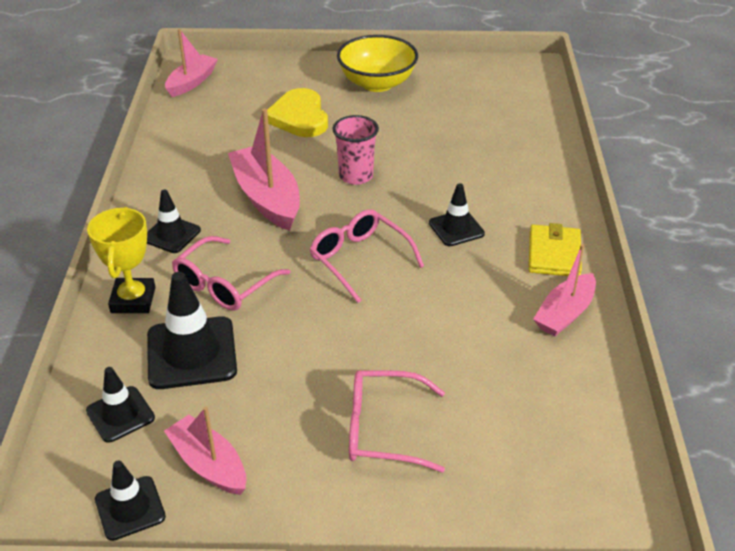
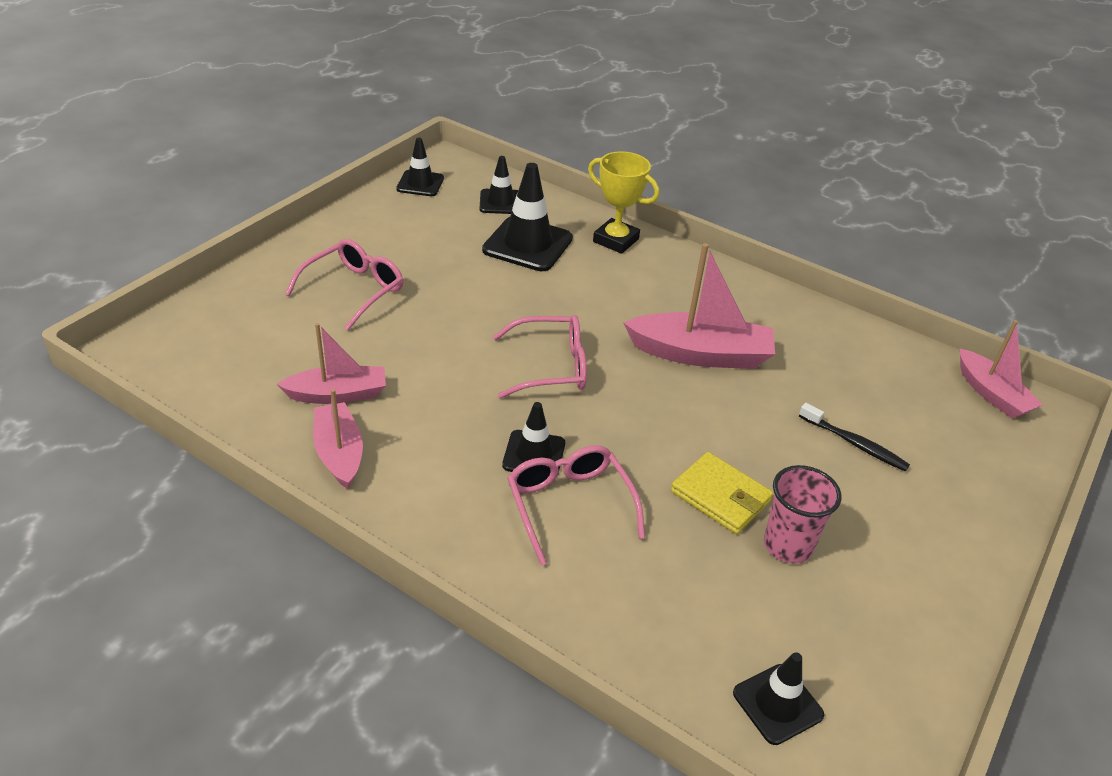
camera: 120 degrees right, 0 degrees up
(171, 235) = (687, 283): black traffic cone -> black traffic cone (777, 704)
(208, 464) = (417, 217): pink boat -> pink boat (338, 394)
(224, 284) = (591, 285): pink glasses -> pink glasses (569, 505)
(299, 117) = (854, 443): yellow heart -> black toothbrush
(356, 176) = (692, 430): pink cup -> pink cup (788, 545)
(377, 83) = (908, 558): yellow bowl -> none
(554, 254) = (420, 503): yellow wallet -> yellow wallet (720, 496)

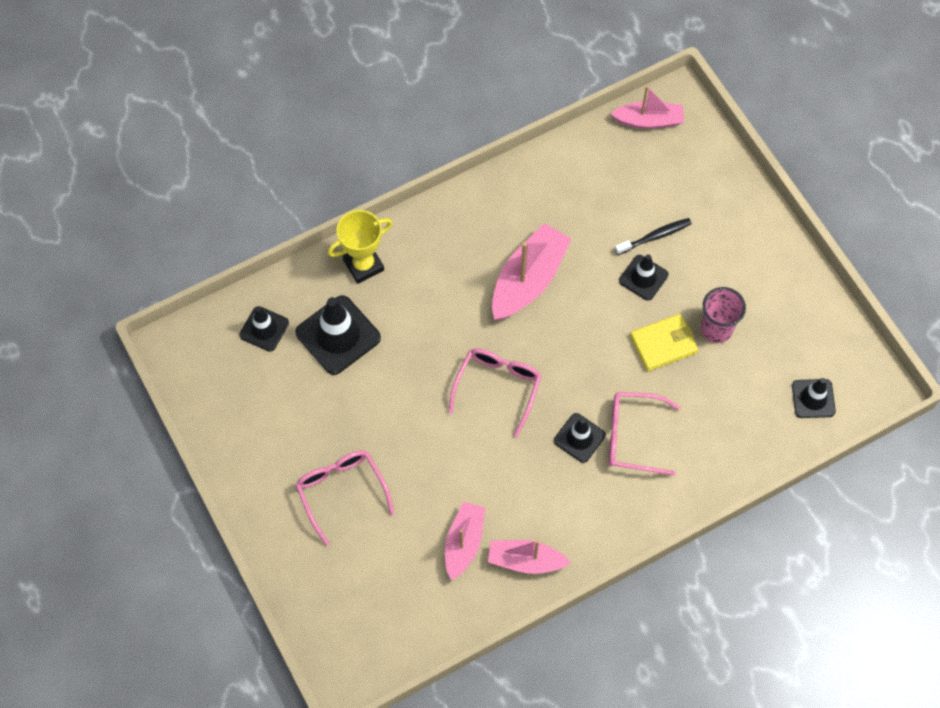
camera: 60 degrees left, 25 degrees up
(420, 184) = (202, 383): black traffic cone -> black traffic cone (643, 278)

